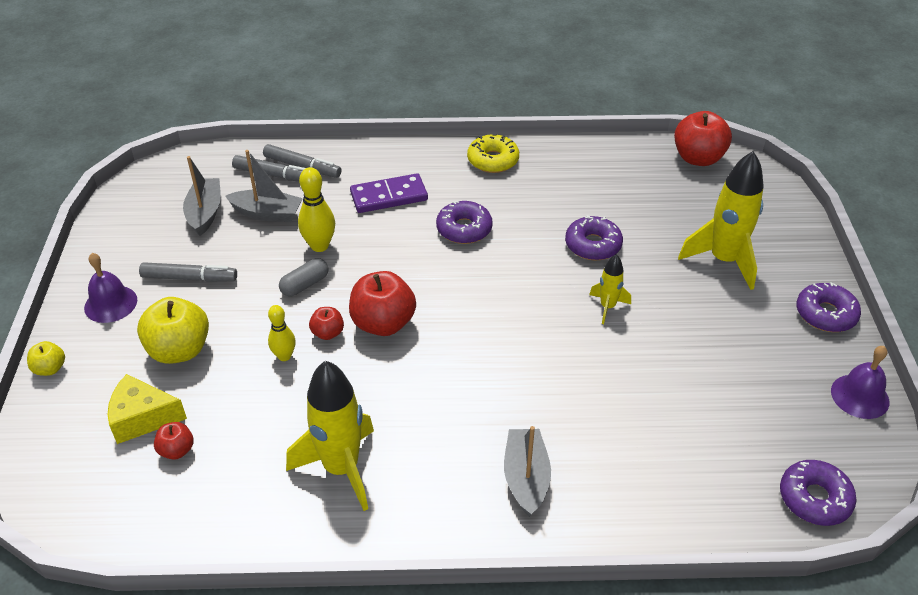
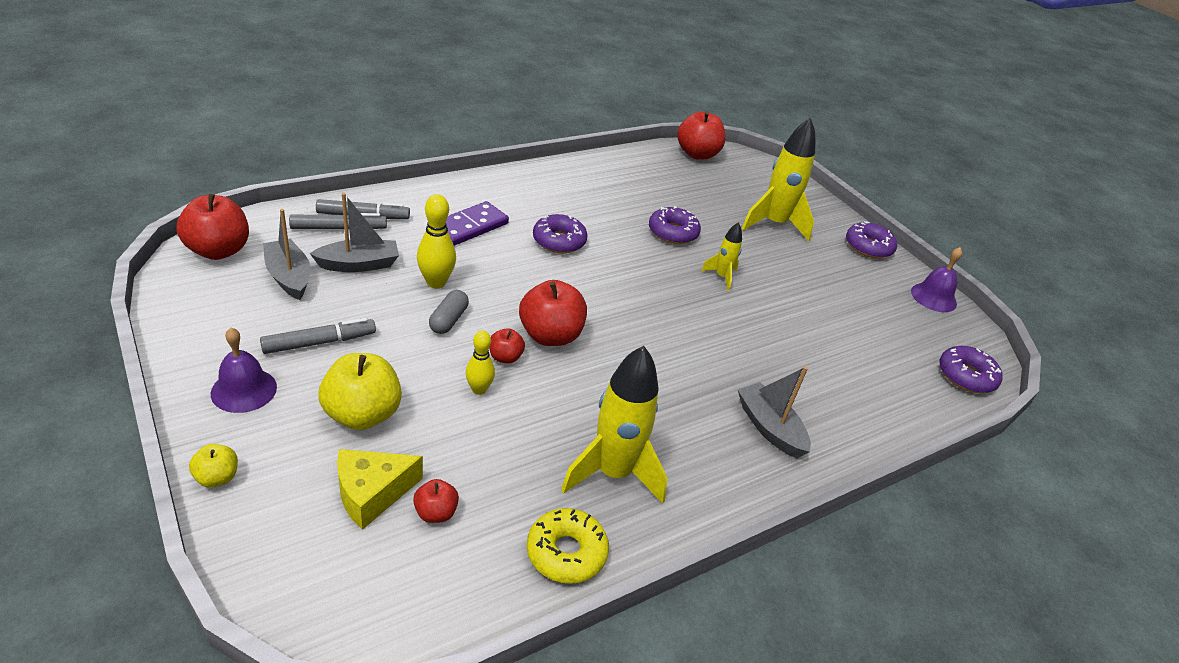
camera: 35 degrees left, 5 degrees down
(168, 177) = (218, 250): none -> red apple
(493, 160) = (539, 181): yellow donut -> yellow donut (566, 552)

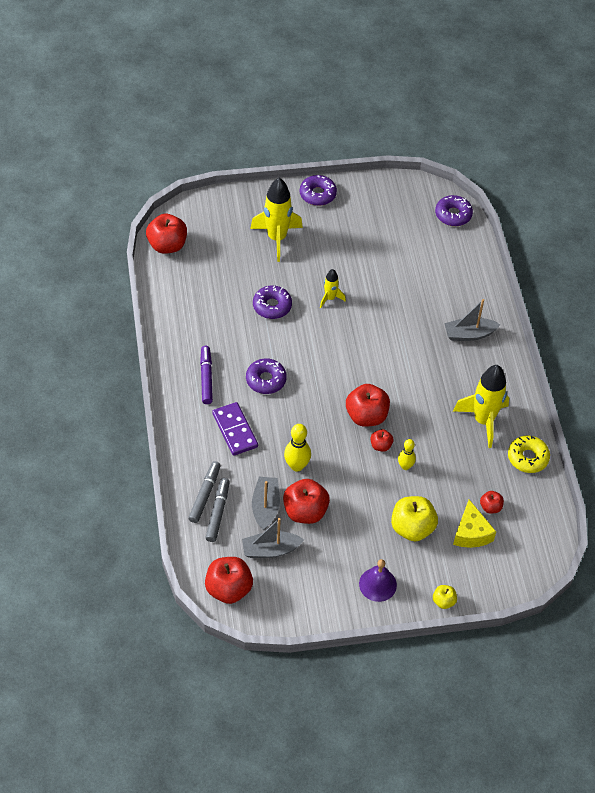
camera: 65 degrees left, 15 degrees up
(319, 342) = (343, 541): grey marker -> none
(362, 299) = (305, 511): none -> red apple
(448, 320) = (338, 467): grey capsule -> none
(536, 198) = (206, 378): none -> purple marker
(933, 297) = (379, 188): purple bell -> none

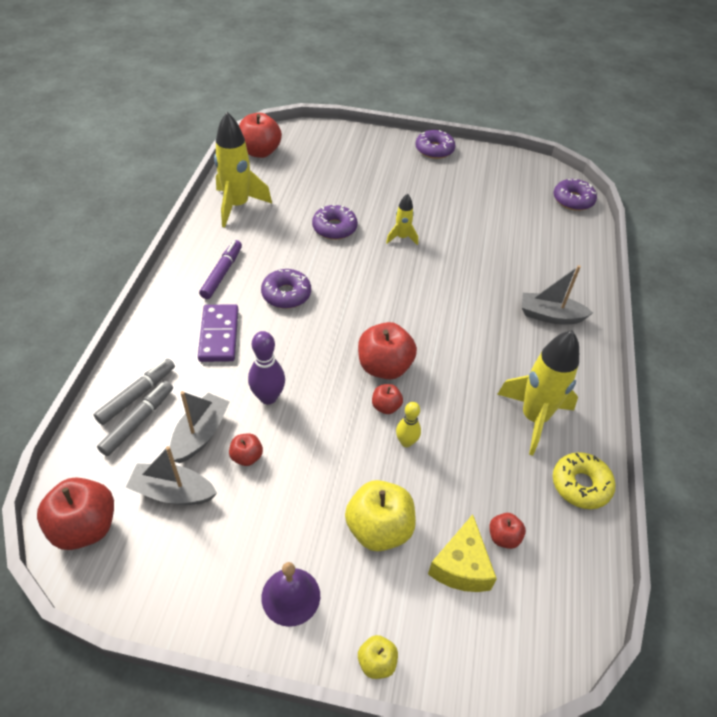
camera: 20 degrees right, 5 degrees down
(277, 238) = (373, 173): yellow rocket -> yellow rocket (237, 206)
(297, 465) = (268, 397): yellow bowling pin -> purple bowling pin
(305, 511) = (247, 457): red apple -> red apple, size x0.51

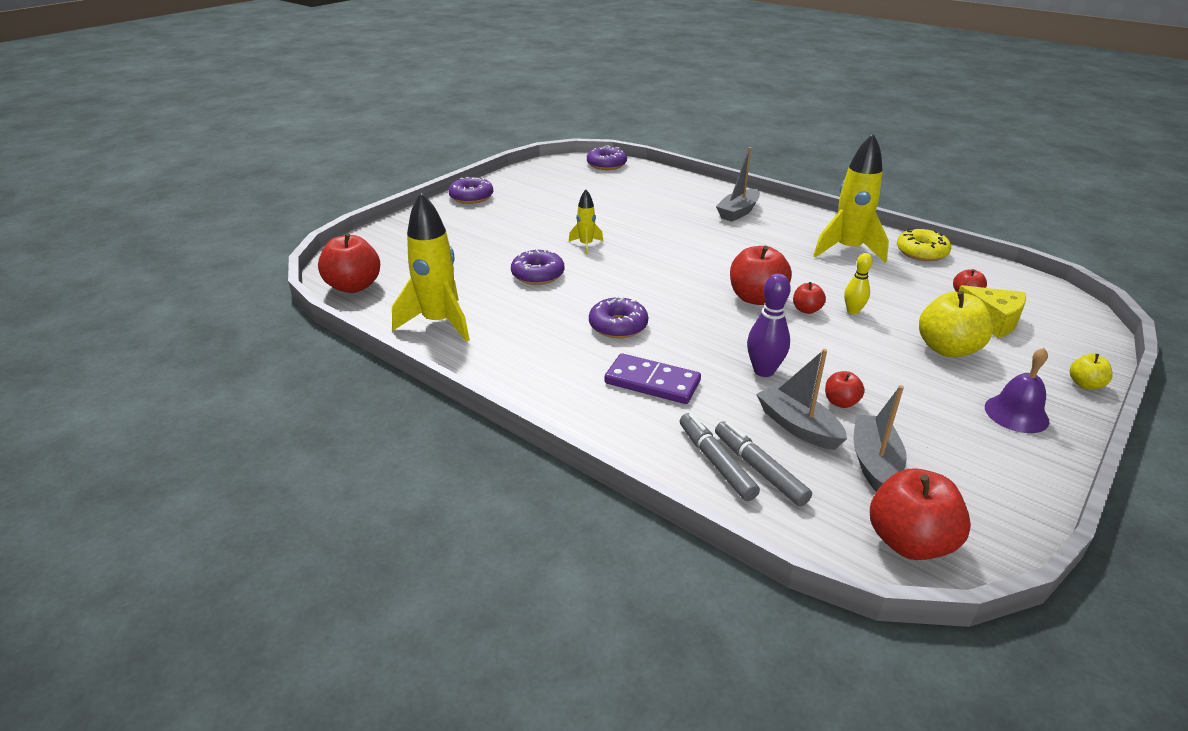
camera: 60 degrees left, 15 degrees down
(173, 492) = (874, 462): grey boat -> grey boat turned 150 degrees clockwise
(222, 273) = (550, 359): purple marker -> none

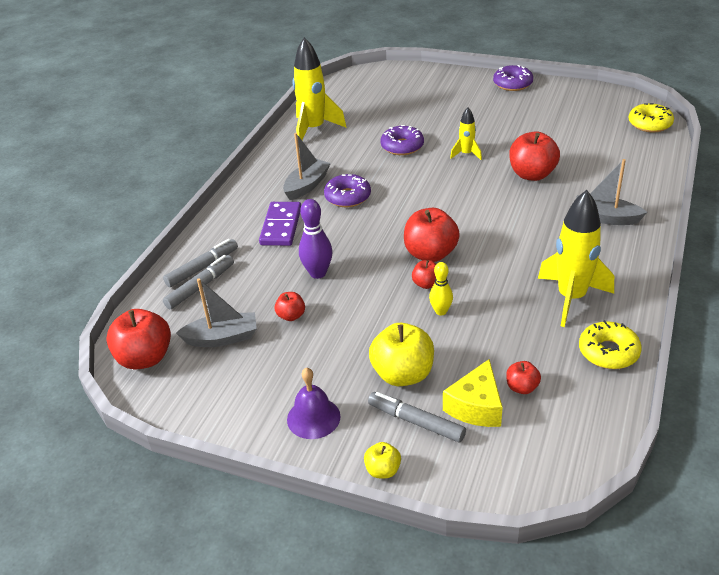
camera: 75 degrees right, 5 degrees up
(354, 286) = (342, 88): red apple -> red apple (532, 174)
(606, 164) = (649, 124): purple donut -> yellow donut
(797, 426) = (253, 298): grey boat -> grey boat (307, 185)
(1015, 354) = (416, 422): none -> grey marker

